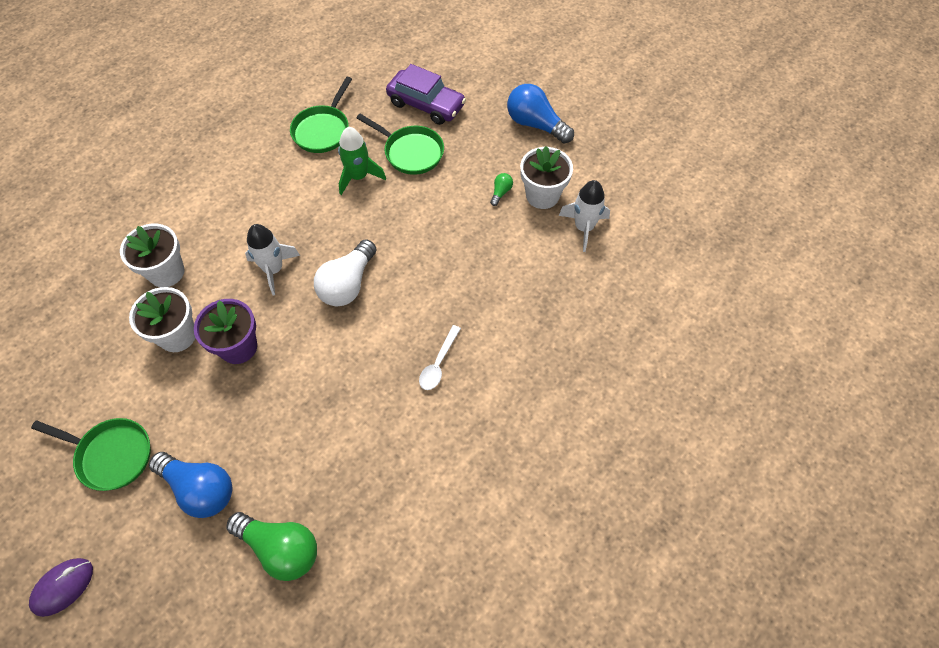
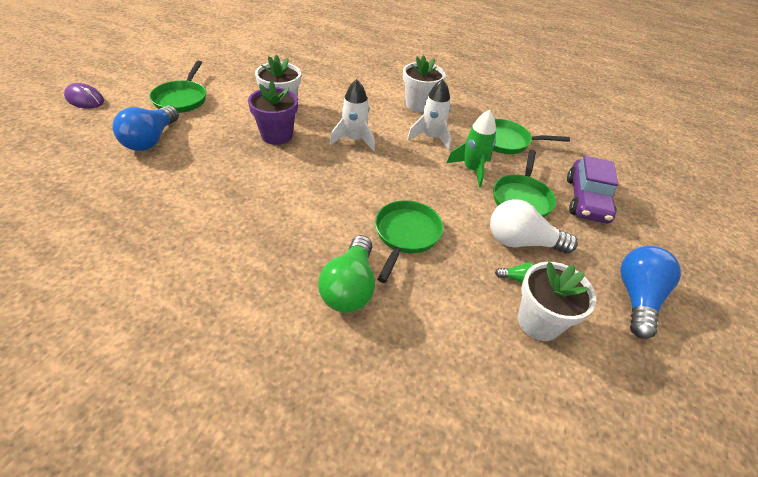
camera: 70 degrees right, 15 degrees down
(166, 272) = (333, 93): white flower pot -> white flower pot (419, 105)
(280, 548) = (90, 189): green light bulb -> green light bulb (350, 287)
(348, 284) = (354, 183): white light bulb -> white light bulb (522, 242)
(432, 258) = (406, 235): none -> green pan
(438, 363) = (281, 261): white spoon -> none
(583, 227) = (516, 378): white rocket -> white rocket (431, 138)

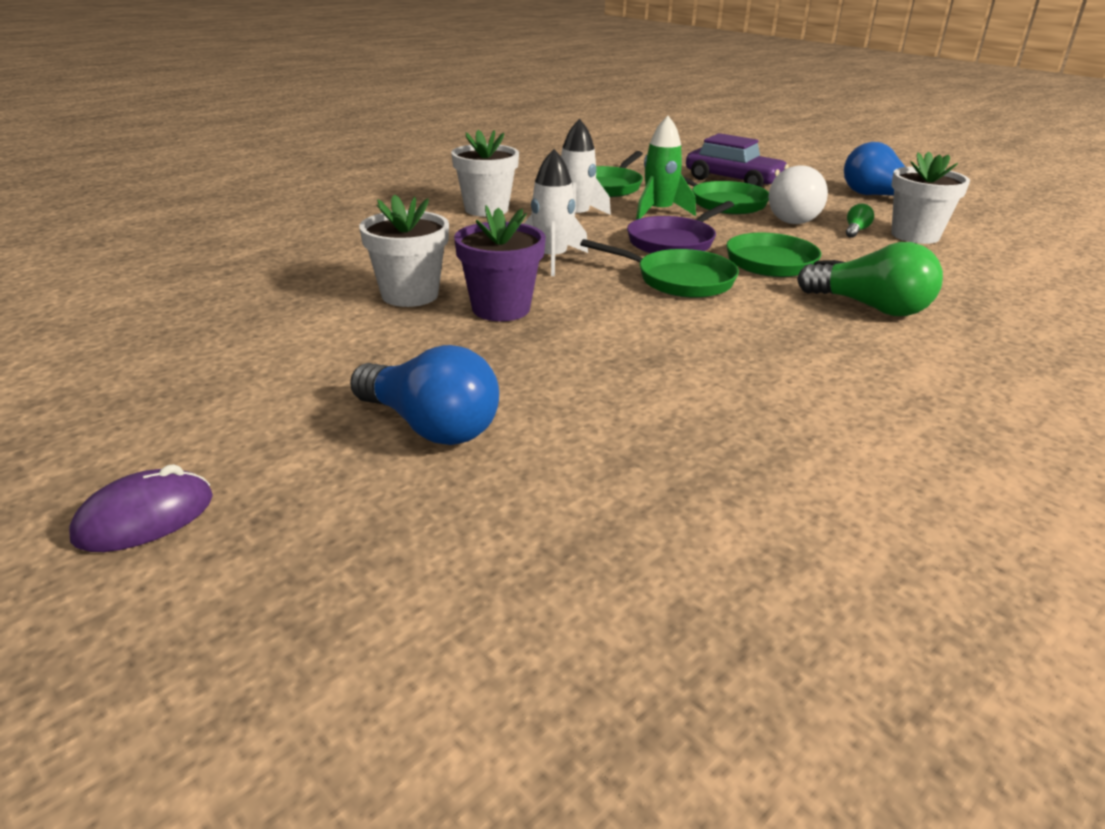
camera: 65 degrees left, 15 degrees down
(182, 99) = (283, 383): green pan -> green pan (679, 280)
(416, 183) = (674, 242): none -> purple pan

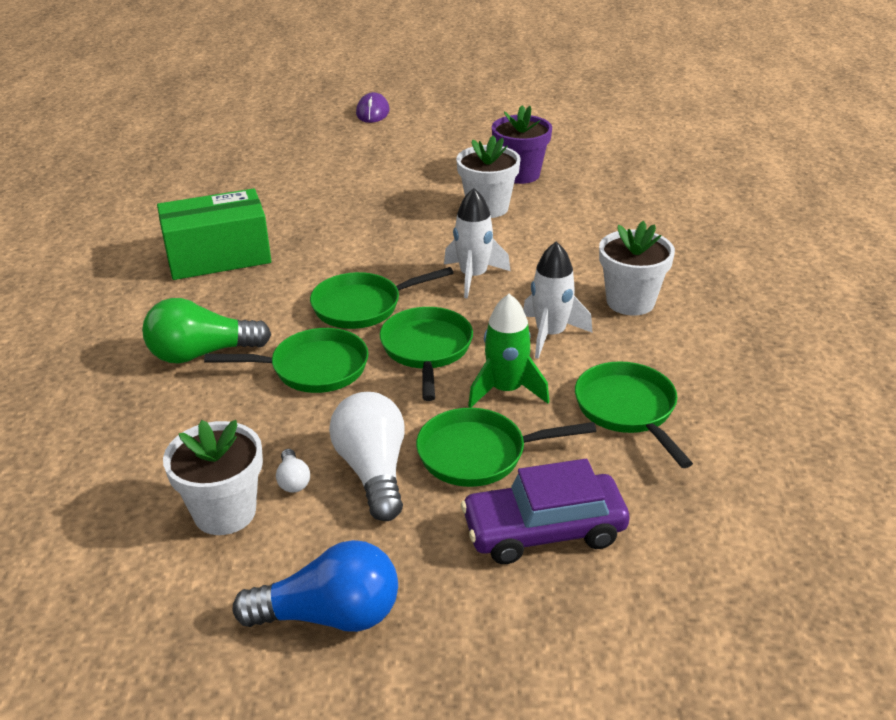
camera: 135 degrees right, 5 degrees up
(430, 426) = (341, 167): blue light bulb -> none
(501, 309) = (424, 226): purple flower pot -> purple flower pot (520, 174)
(674, 242) = (427, 349): purple pan -> green pan
(772, 382) = (218, 257): none -> green box
(855, 231) = (293, 480): green light bulb -> white light bulb

